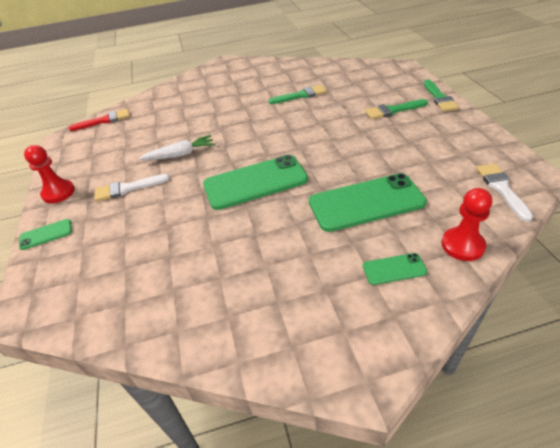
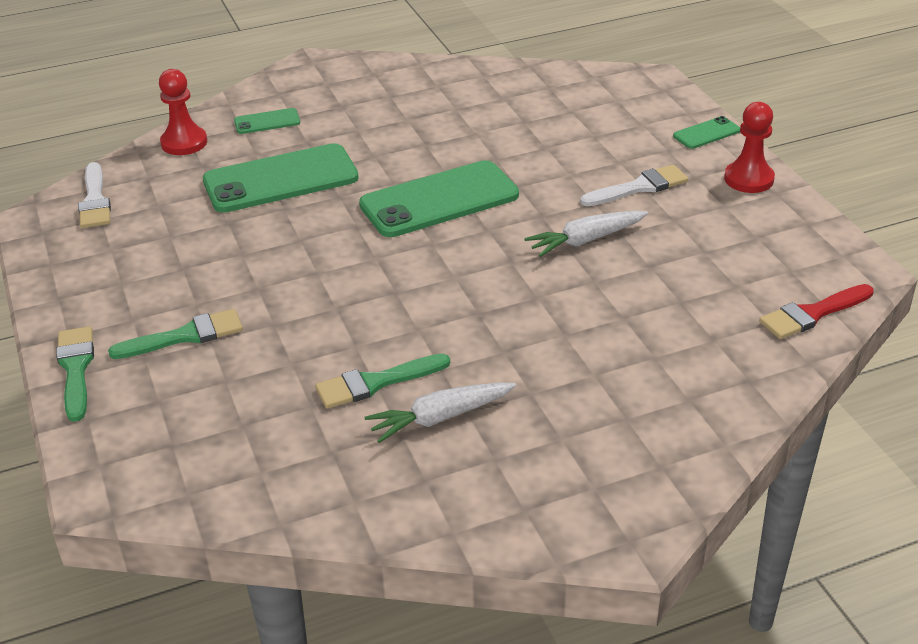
camera: 170 degrees right, 5 degrees down
(276, 86) = (440, 418): none -> white carrot

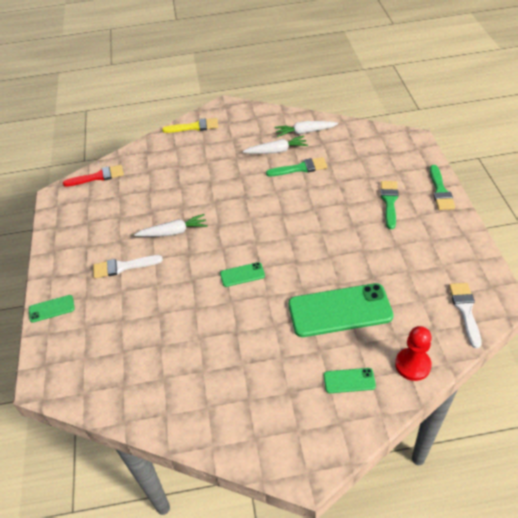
camera: 165 degrees left, 10 degrees up
(185, 336) = (389, 202): green brush -> green brush turned 105 degrees clockwise
(380, 477) = (305, 132): none -> white carrot
(439, 200) = (242, 274): green phone -> green phone, size x0.46
(676, 460) = (194, 127): none -> yellow brush
(748, 179) = (59, 263): red pawn -> none

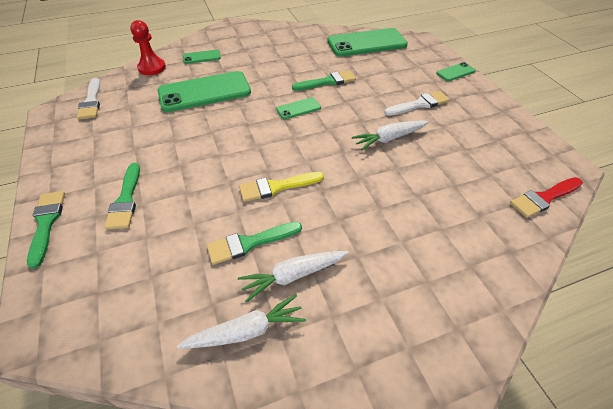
camera: 165 degrees right, 0 degrees up
(119, 382) = (367, 43): none -> green phone
(194, 127) = (468, 323): yellow brush -> yellow brush (276, 187)
(200, 310) = (327, 82): none -> green brush

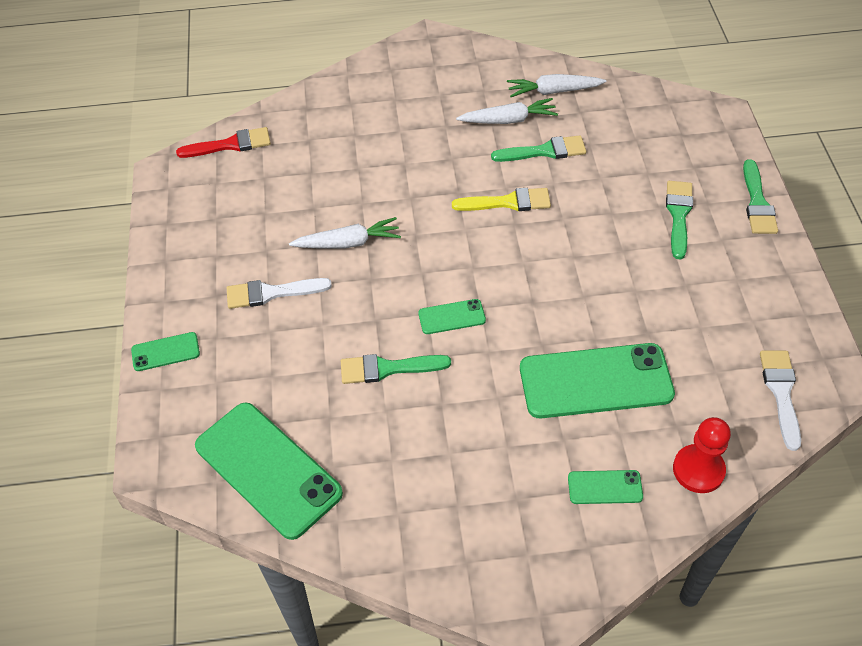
camera: 165 degrees left, 5 degrees up
(367, 43) = (268, 469): green phone -> green phone turned 45 degrees clockwise

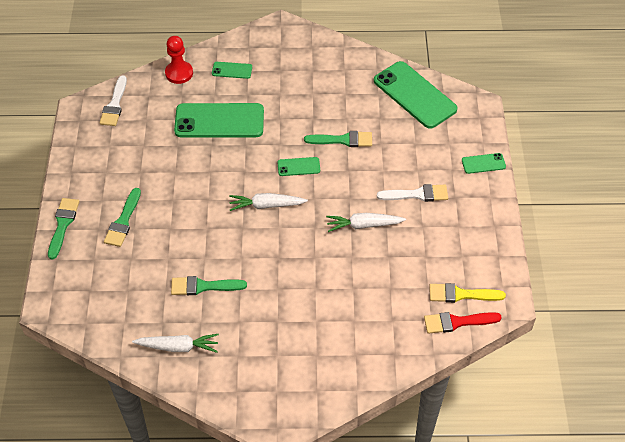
camera: 175 degrees left, 0 degrees up
(508, 120) = (224, 320): white carrot -> white carrot (266, 205)
(508, 202) = (243, 245): yellow brush -> yellow brush (461, 294)

